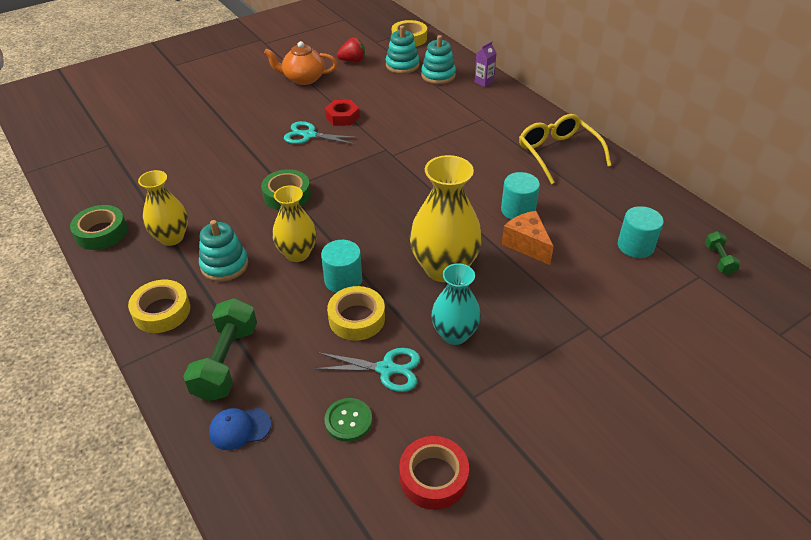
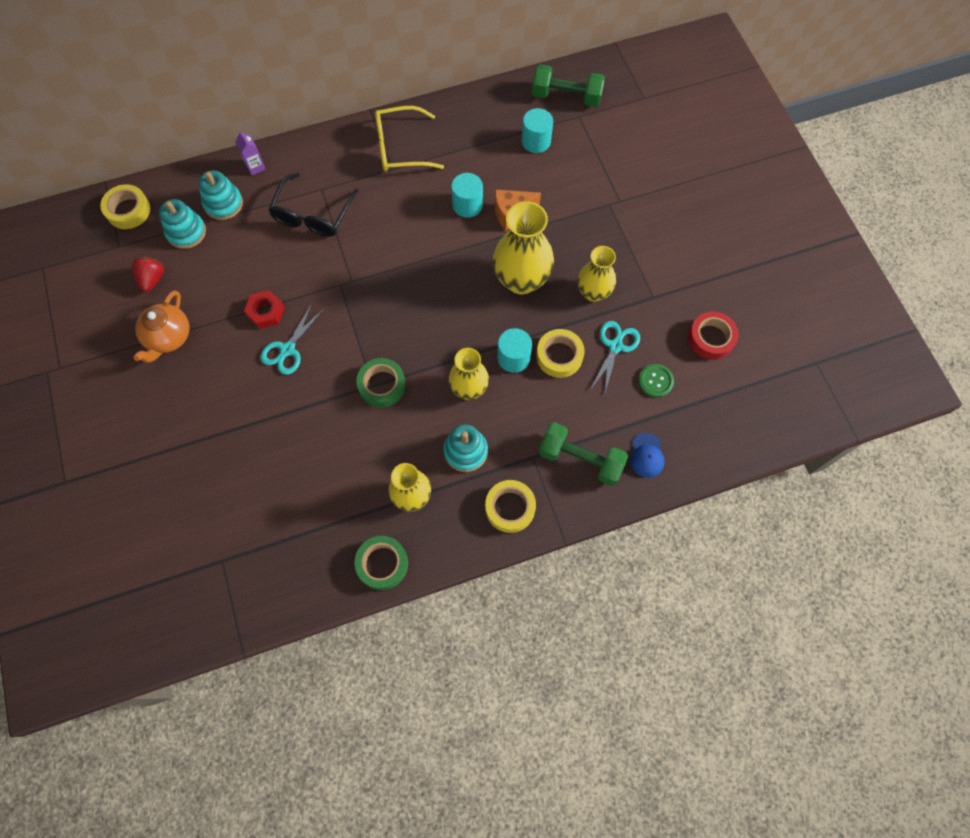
camera: 75 degrees left, 25 degrees up
(452, 120) = (313, 215): none -> black glasses
(454, 334) = (593, 292): turquoise vase -> yellow vase
(719, 260) = (566, 97): green dumbbell -> green dumbbell, size x1.95

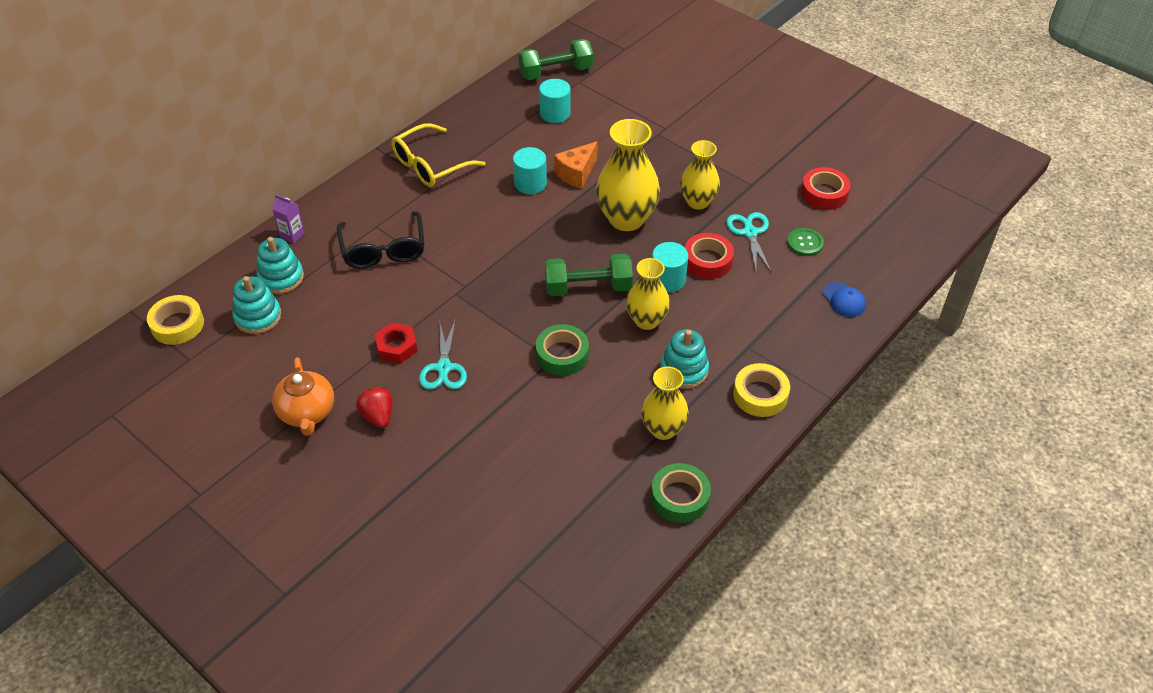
camera: 30 degrees left, 20 degrees down
(152, 279) = (250, 371): red strawberry -> red strawberry (378, 416)
(559, 356) = (707, 261): yellow tape -> red tape
(580, 459) = (790, 329): green dumbbell -> green dumbbell (588, 287)

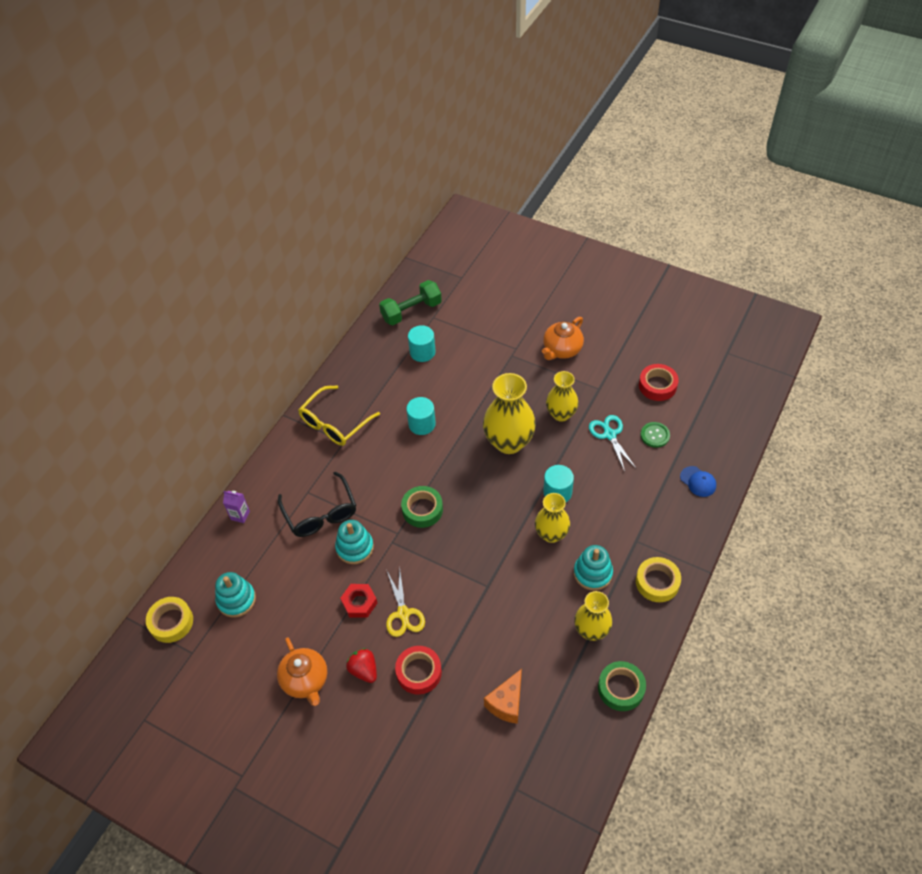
camera: 10 degrees left, 5 degrees up
(281, 278) = (244, 558): turquoise stacking toy -> turquoise stacking toy (355, 548)
(444, 368) = (403, 613): turquoise scissors -> yellow scissors
(562, 355) = (494, 580): green tape -> green tape (422, 510)
(576, 173) = (456, 407): orange cheese -> orange cheese (506, 703)
(588, 287) = (497, 513): green dumbbell -> none
(707, 261) = (583, 468): red tape -> red tape (419, 672)
(719, 138) = (562, 350): none -> orange teapot

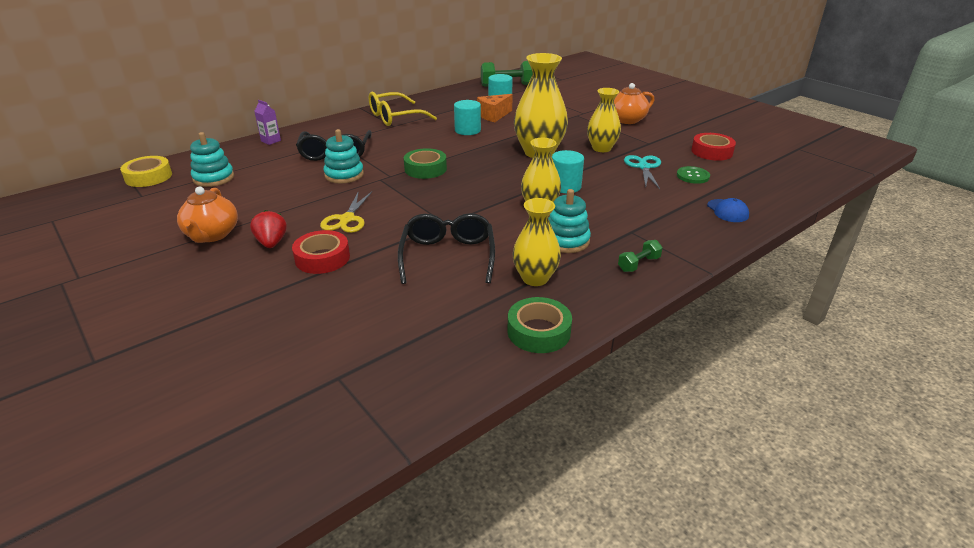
camera: 20 degrees right, 20 degrees down
(359, 603) = (314, 204): red nut -> none
(506, 703) = (392, 305): orange cheese -> orange cheese (493, 116)
(513, 629) = (448, 256): none -> black glasses
(657, 582) = (638, 264): yellow tape -> green dumbbell

